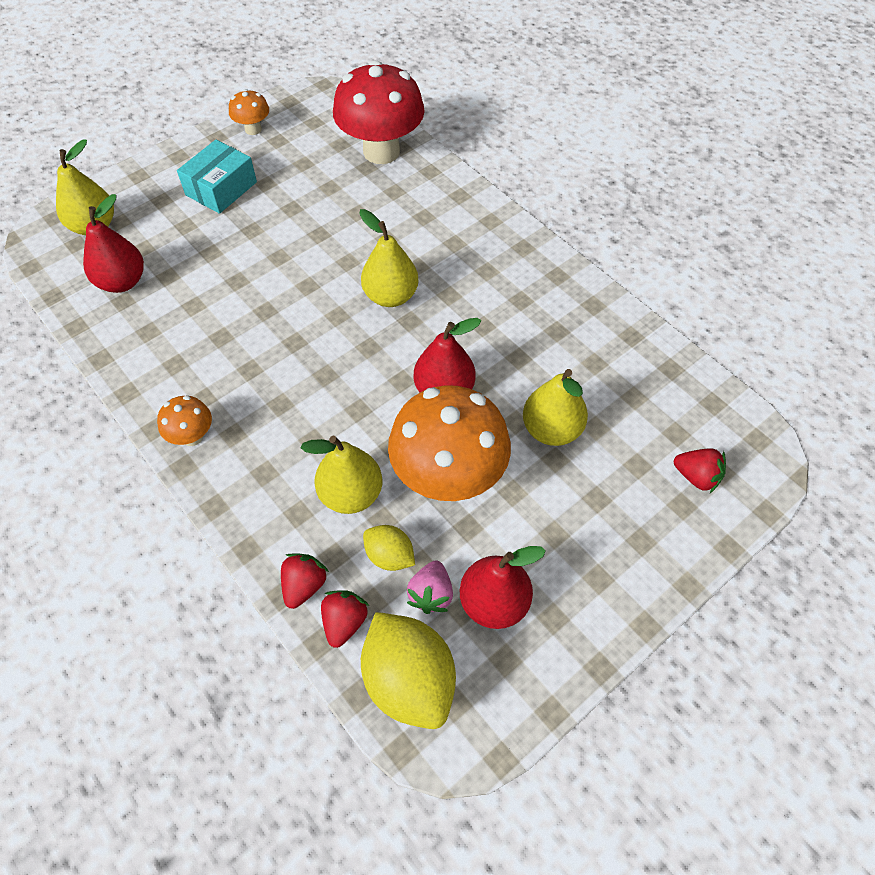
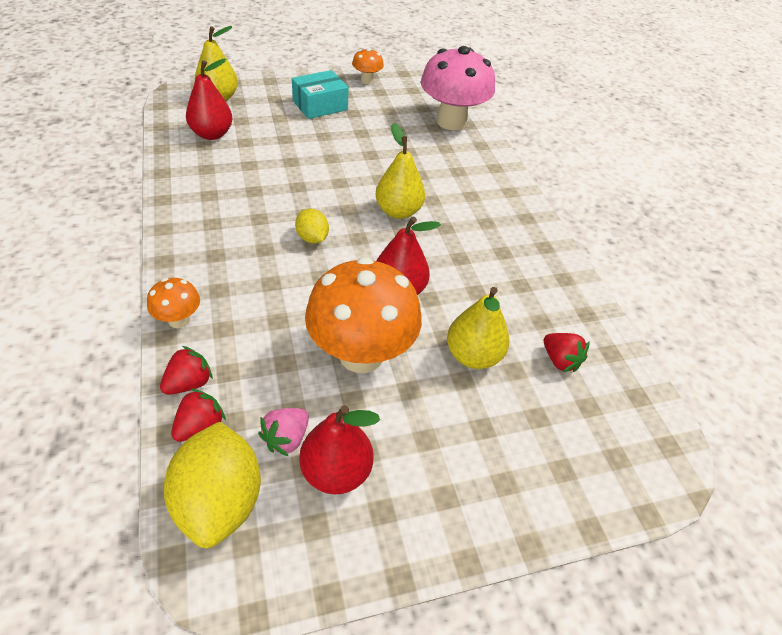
camera: 20 degrees right, 10 degrees down
(192, 436) = (185, 244): orange mushroom -> orange mushroom (179, 320)
(351, 494) = (273, 333): yellow pear -> none
(381, 151) = (451, 122): red mushroom -> pink mushroom
(389, 556) = (272, 392): yellow lemon -> yellow lemon (312, 238)
(696, 477) = (589, 451): red strawberry -> red strawberry (560, 360)

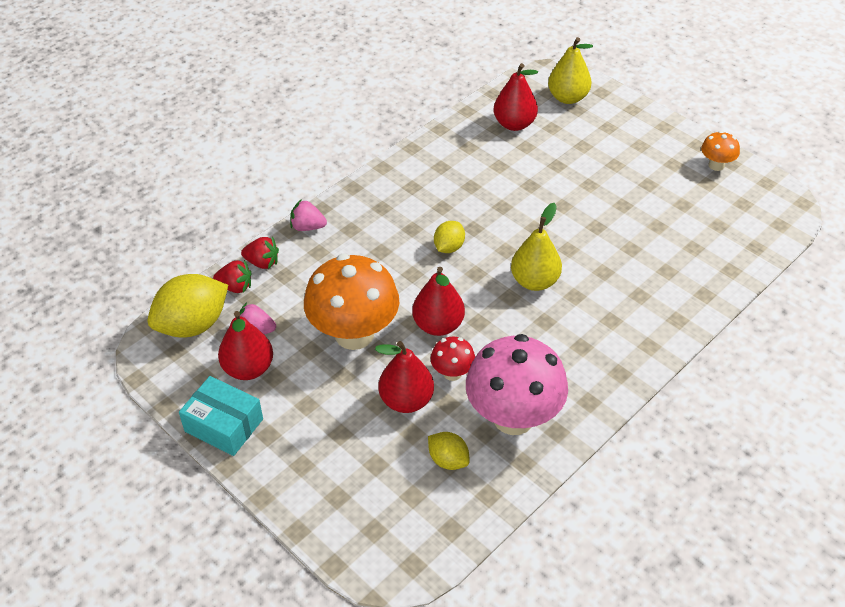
camera: 65 degrees right, 0 degrees up
(179, 320) = (307, 227): orange mushroom -> pink strawberry
(320, 105) = (632, 158): turquoise box -> turquoise box (224, 425)
(451, 122) = (719, 256): pink mushroom -> pink mushroom (513, 417)
(462, 308) = (452, 373): none -> red mushroom
(473, 356) = (406, 400): yellow pear -> red pear
(560, 360) = (448, 460): red strawberry -> yellow lemon

